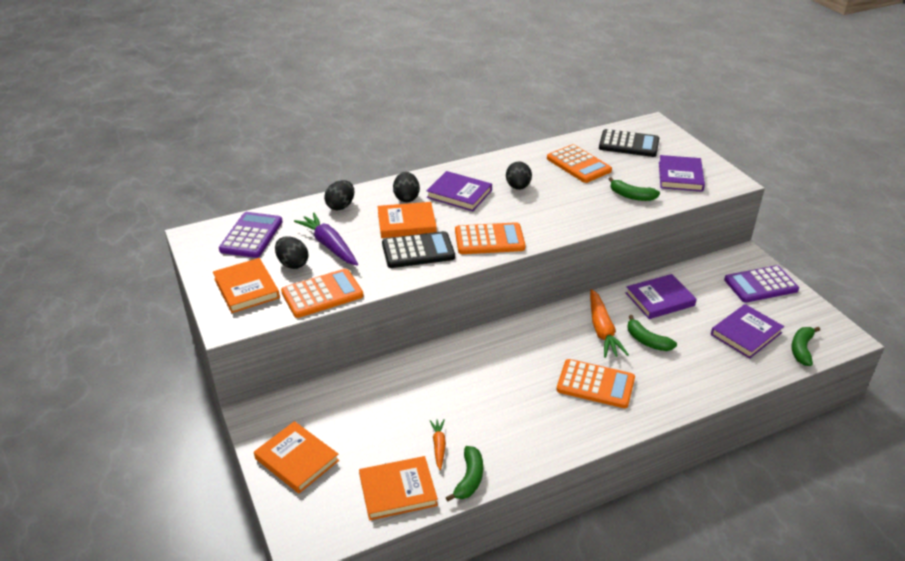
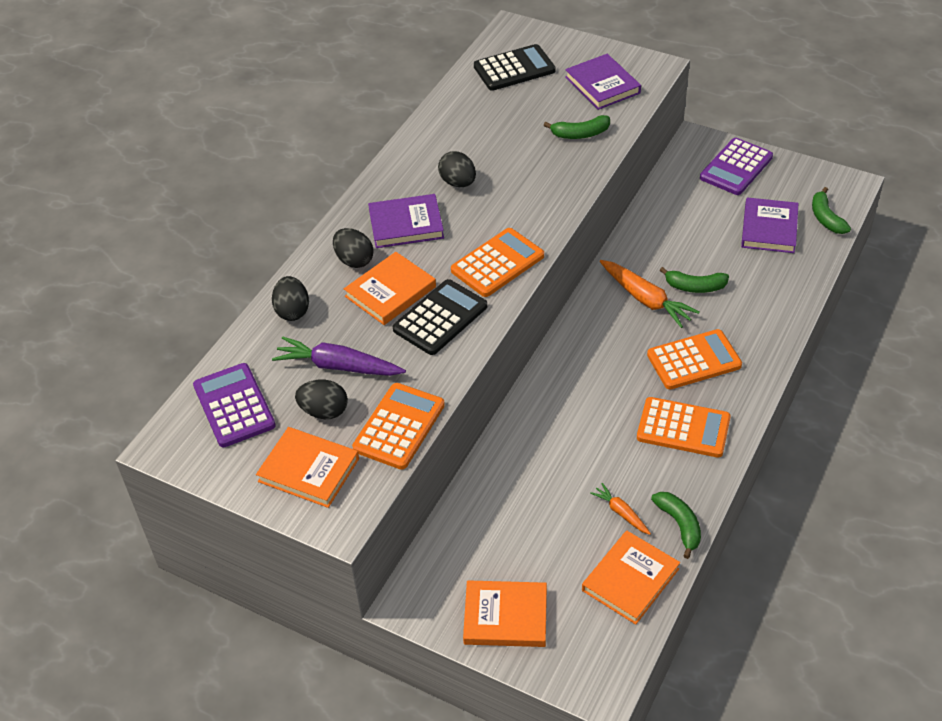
camera: 35 degrees left, 10 degrees up
(578, 164) = (490, 121): orange calculator -> orange calculator (683, 428)
(659, 299) = (664, 234): purple book -> none

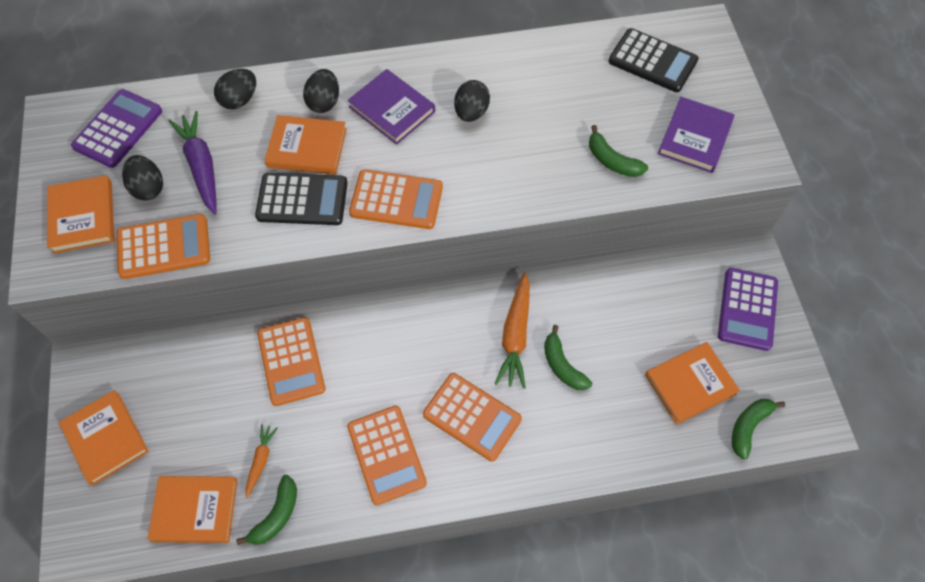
camera: 50 degrees right, 15 degrees up
(544, 449) = (291, 361): none -> orange calculator
(736, 167) = (747, 309): purple calculator -> purple calculator turned 75 degrees counterclockwise
(769, 228) = (690, 384): purple book -> orange book

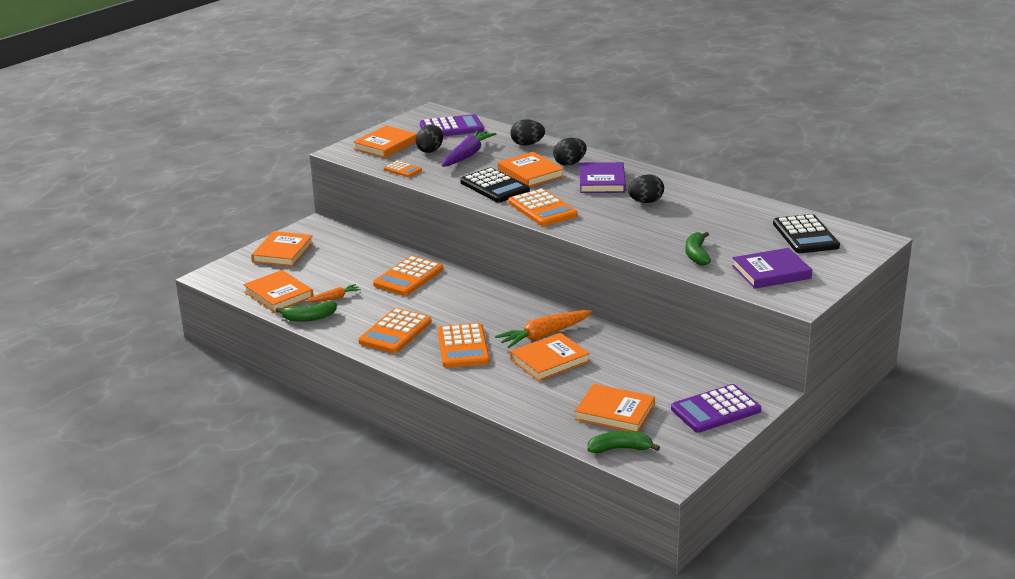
camera: 50 degrees right, 35 degrees down
(164, 247) = (402, 170): orange calculator -> orange calculator, size x0.54
(562, 365) = (549, 360): green banana -> orange book

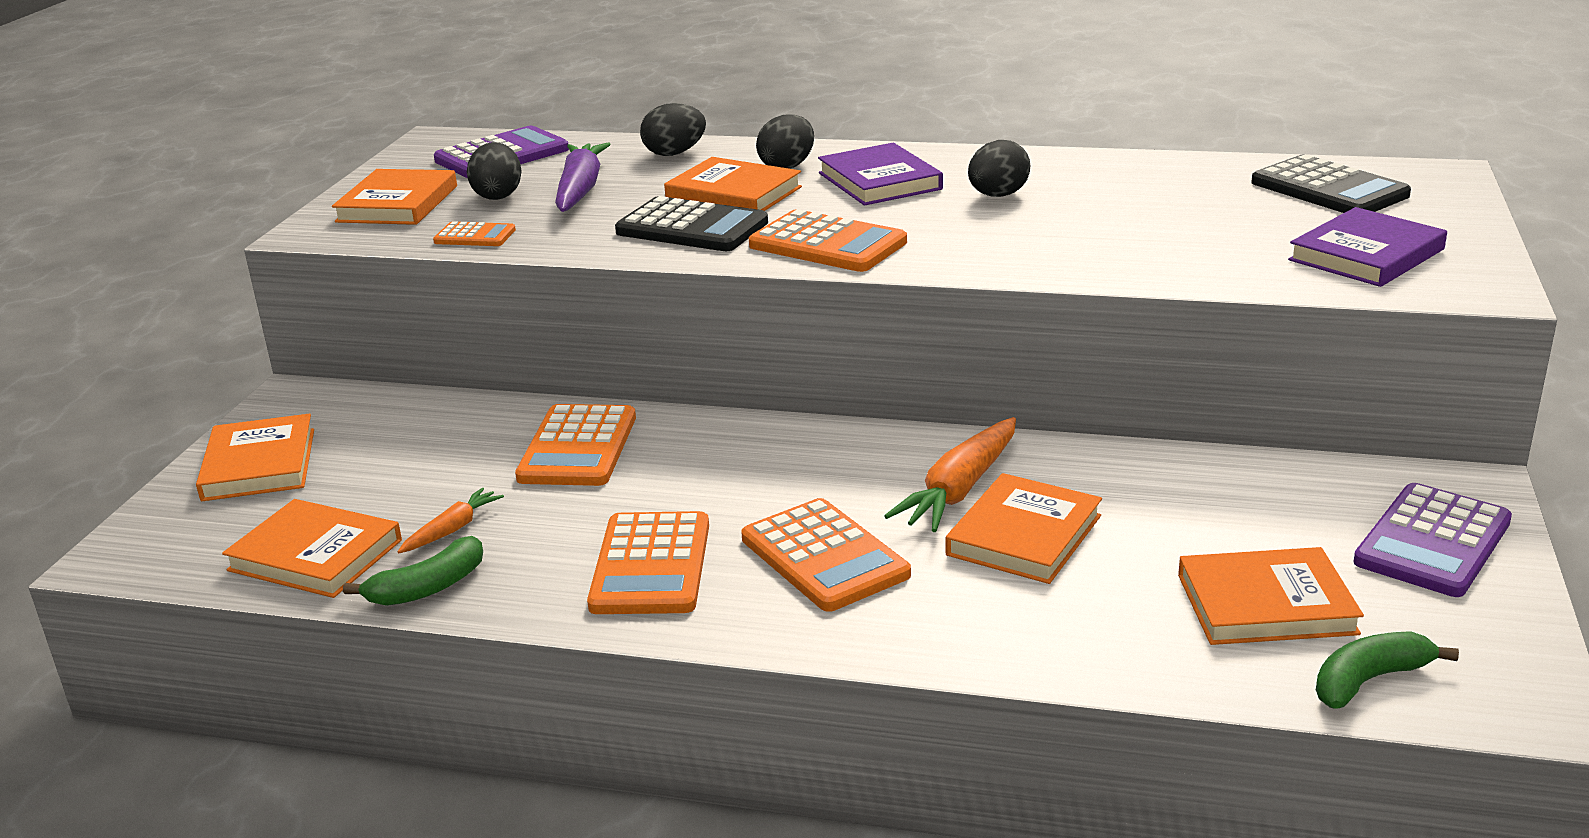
camera: 25 degrees left, 0 degrees up
(696, 255) = (1202, 256): green banana -> none

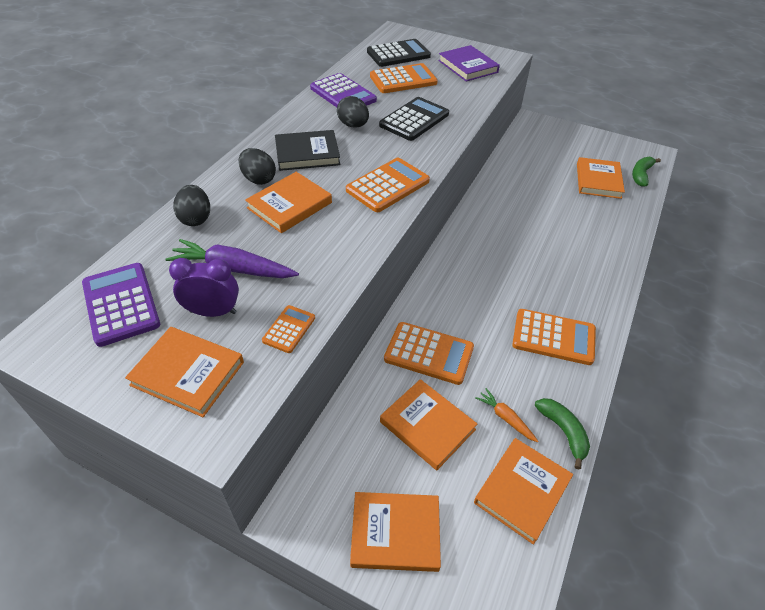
camera: 80 degrees left, 20 degrees up
(498, 195) = (213, 312): black egg -> purple clock
(692, 228) = (335, 229): black calculator -> black calculator (414, 120)
(824, 557) = (554, 279): orange calculator -> orange calculator (403, 80)
(879, 181) = (307, 154): purple book -> black book
(960, 489) = (507, 229): orange carrot -> none
(1024, 535) = (546, 221): orange book -> orange book (427, 425)
(1368, 680) = (641, 175): green banana -> green banana turned 45 degrees clockwise
(1432, 542) = (565, 139): purple calculator -> purple calculator (343, 94)

